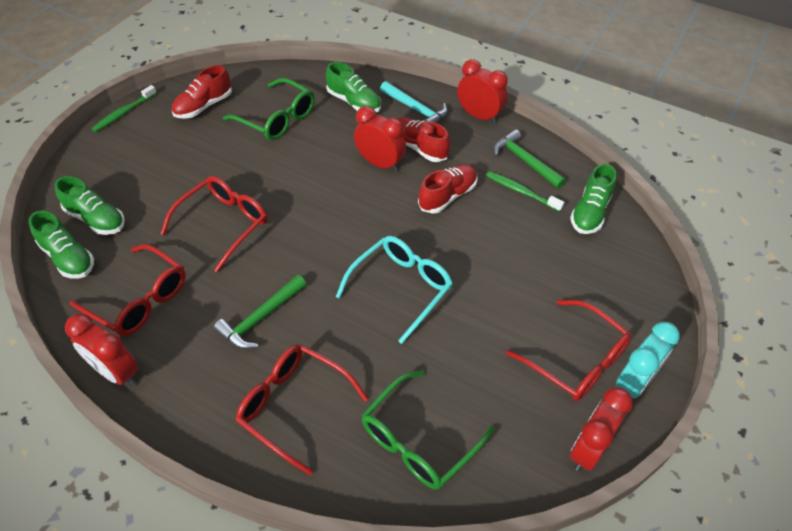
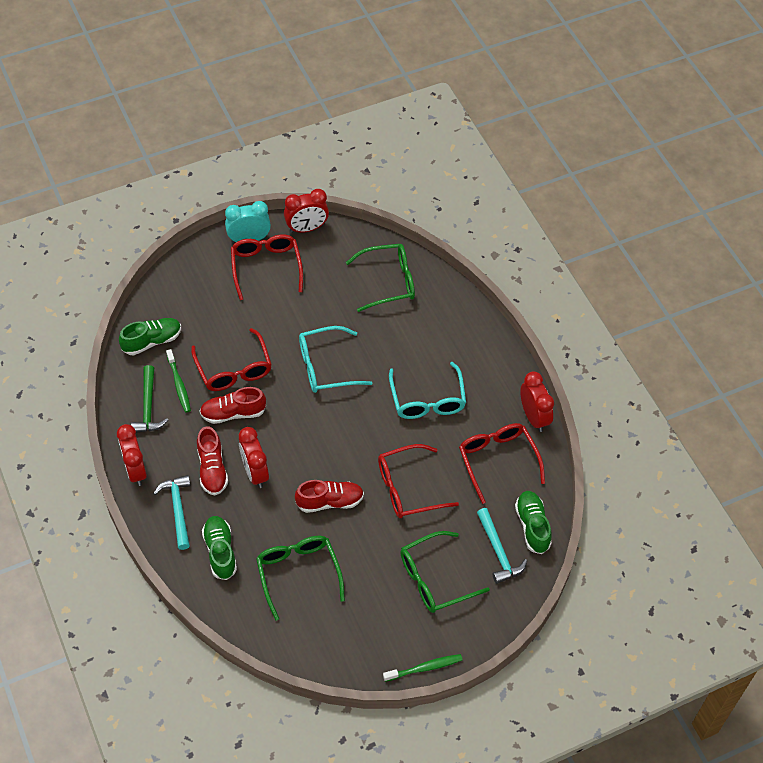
camera: 145 degrees left, 5 degrees up
(96, 219) = (498, 551): green shoe -> turquoise hammer
(150, 170) = (434, 579): none -> green glasses
(203, 106) = (350, 631): red shoe -> red shoe (330, 501)
(260, 318) = (427, 400): green hammer -> turquoise glasses
(293, 406) = (442, 337): red glasses -> red glasses (234, 369)

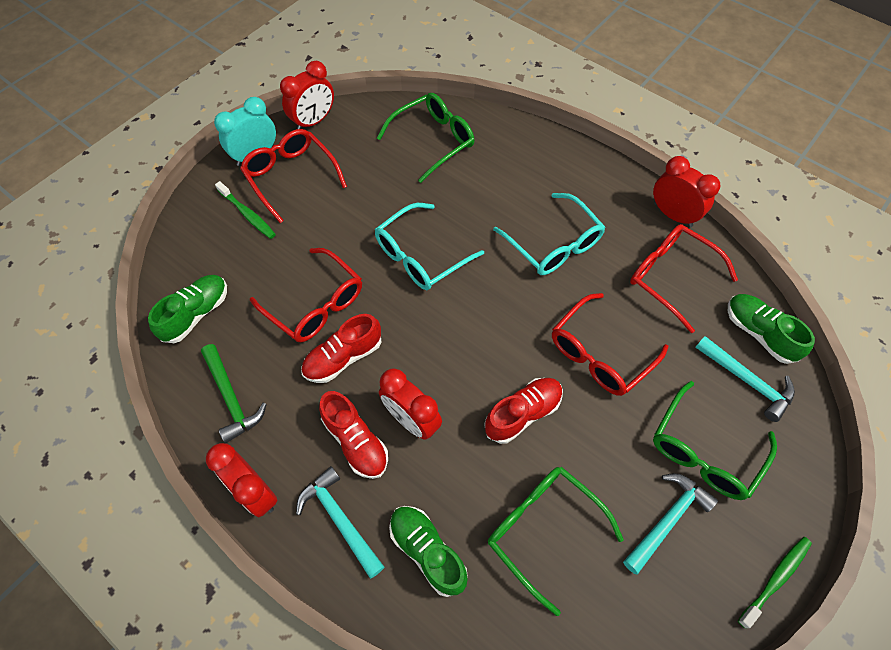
camera: 25 degrees left, 5 degrees up
(179, 384) = (257, 352): green toothbrush -> green toothbrush (247, 214)
(380, 605) = (667, 519): none -> turquoise hammer

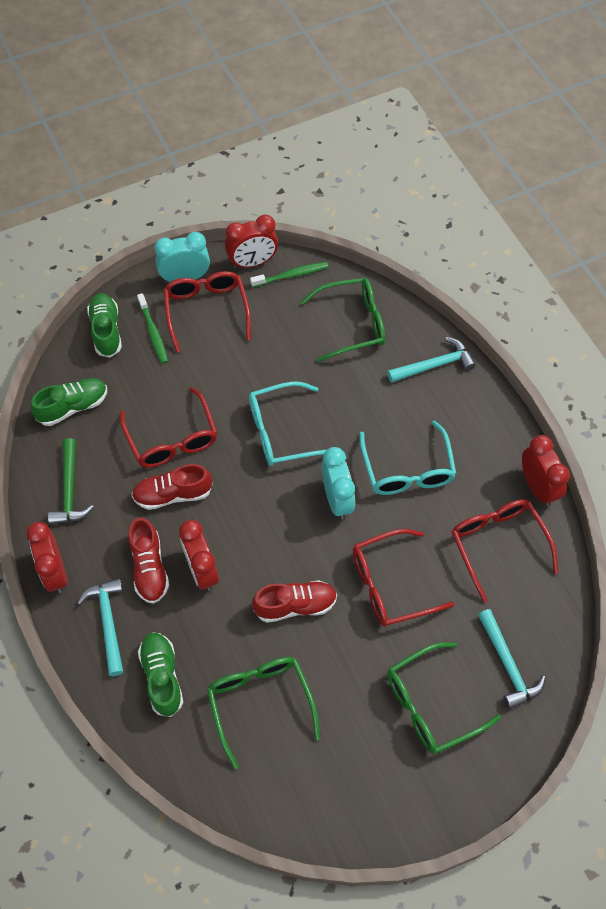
camera: 25 degrees right, 0 degrees up
(505, 296) = (337, 499): none -> turquoise clock
(667, 519) = (365, 742): turquoise hammer -> turquoise hammer (434, 365)
(759, 333) = (547, 629): green shoe -> green shoe (106, 330)
(775, 579) = (426, 827): green toothbrush -> green toothbrush (291, 275)

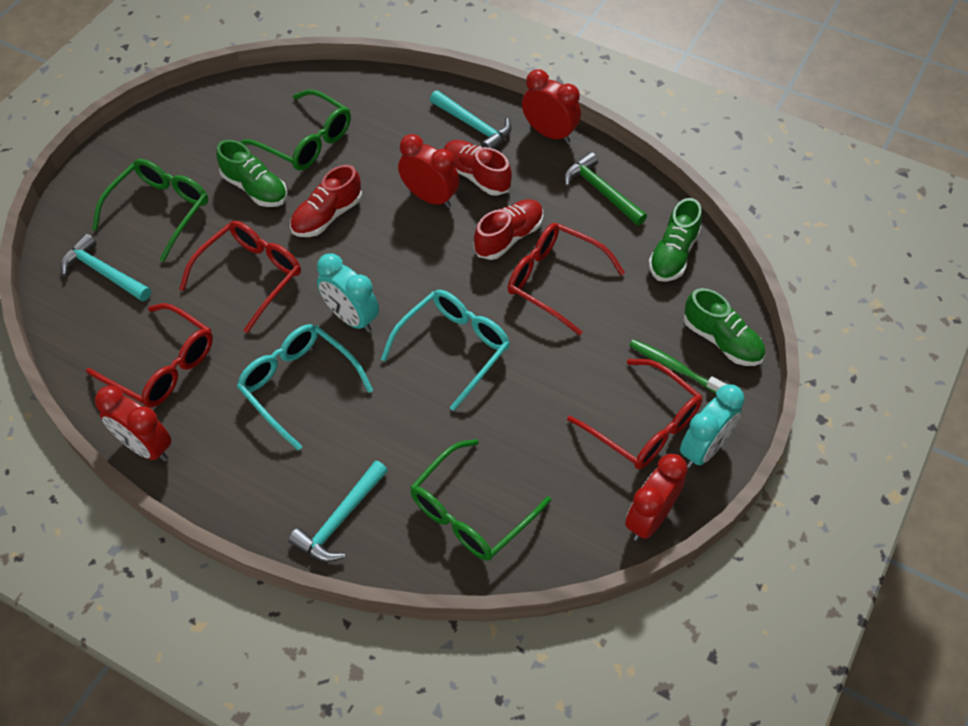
camera: 145 degrees right, 5 degrees down
(162, 677) = (398, 117): green shoe -> green shoe (255, 189)
(291, 275) = (591, 531): green toothbrush -> none

